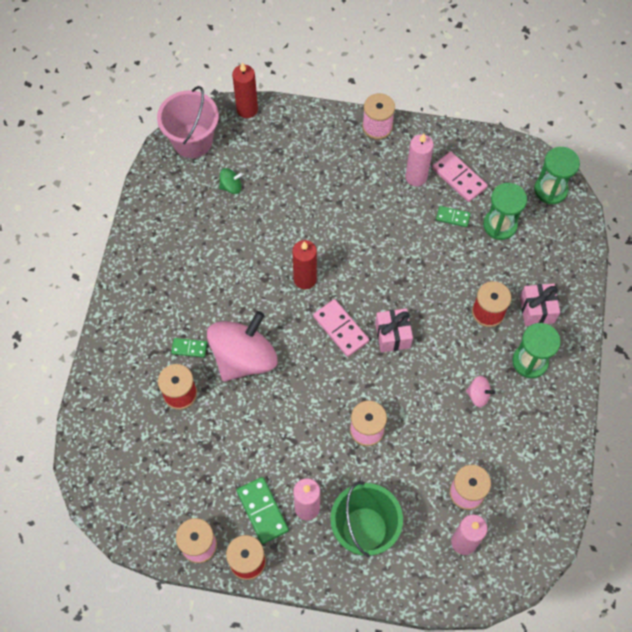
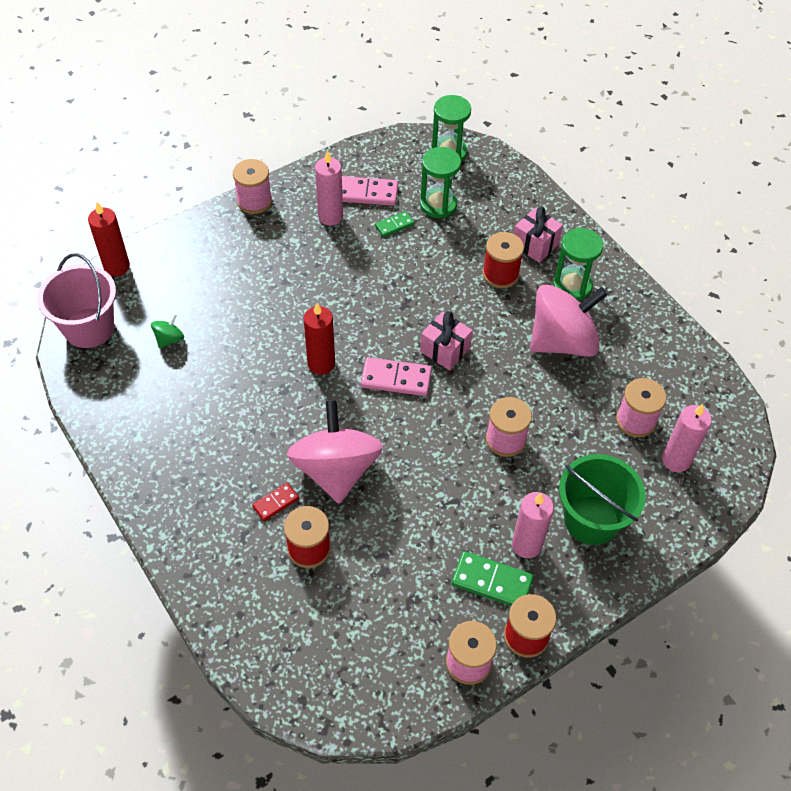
camera: 45 degrees left, 10 degrees down
(189, 348) = (276, 503): green domino -> red domino
(478, 395) = (562, 341): pink spinning top -> pink spinning top, size x2.47

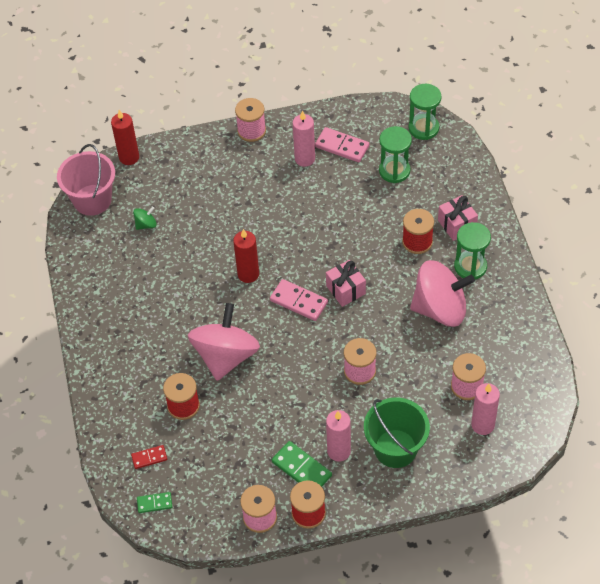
camera: 25 degrees right, 0 degrees up
(276, 503) = (173, 367): red domino -> red domino (149, 458)
(394, 225) = (351, 179): green domino -> green domino (154, 503)

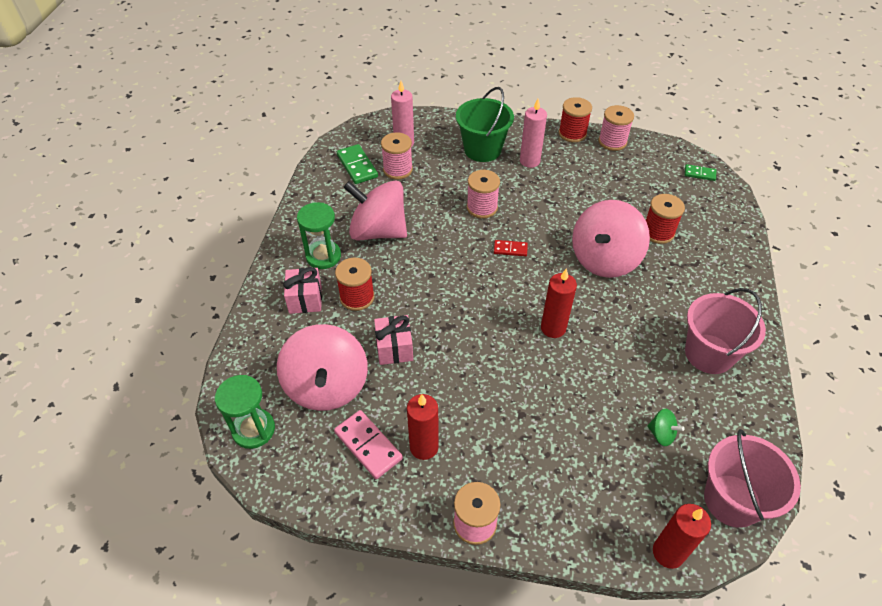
camera: 160 degrees left, 5 degrees down
(120, 298) = (709, 354): none -> pink bucket
(146, 224) = (661, 434): green spinning top -> green spinning top turned 135 degrees counterclockwise
(149, 458) = (699, 204): red domino -> red domino (510, 249)
(298, 301) = (511, 283): pink domino -> none
(301, 469) = (566, 159): green domino -> green domino (357, 166)
(305, 159) = (424, 447): pink candle -> red candle
(345, 290) = (457, 277): pink gift -> pink gift (394, 348)
(394, 171) = (327, 386): green hourglass -> pink spinning top

